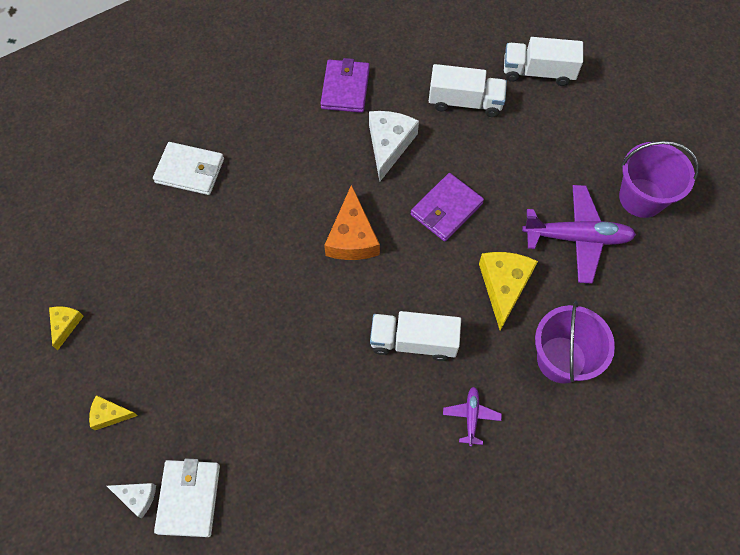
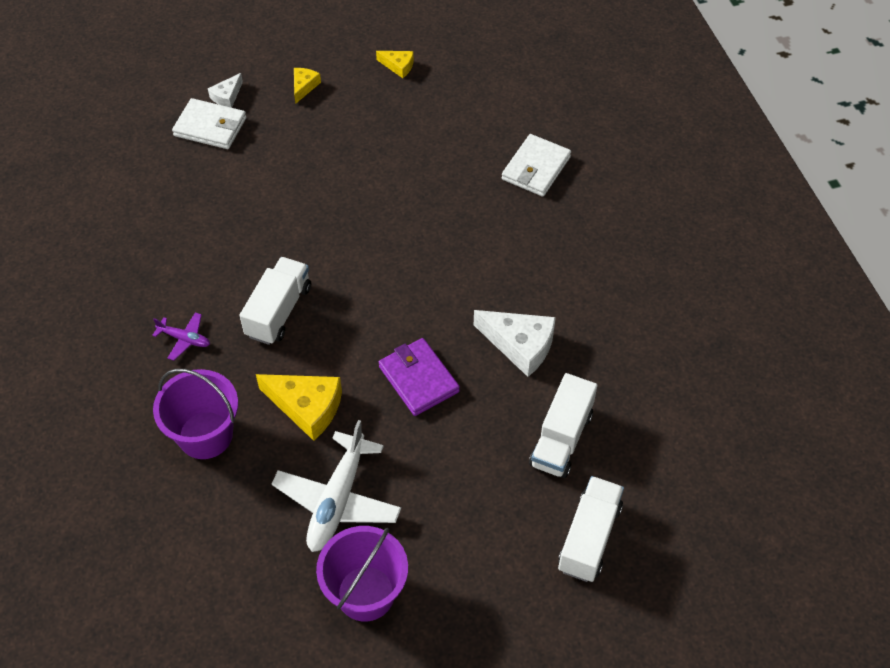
camera: 105 degrees right, 10 degrees down
(345, 88) = (611, 320): purple wallet -> none
(352, 237) = (413, 286): orange cheese -> none
(577, 238) = (337, 500): purple plane -> white plane

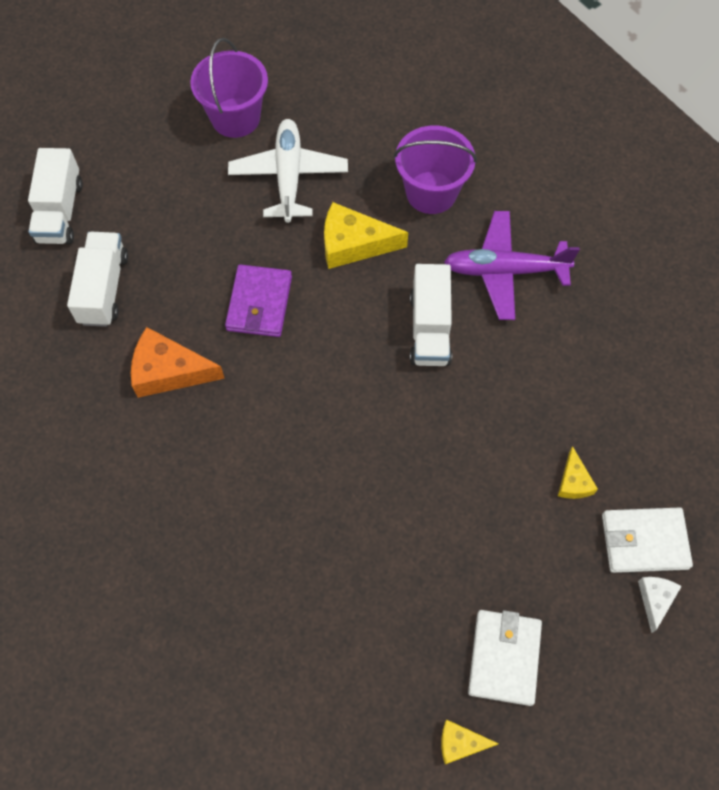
camera: 160 degrees right, 10 degrees up
(185, 339) = (504, 271): purple plane -> purple plane, size x2.05
(304, 86) = (567, 654): yellow cheese -> yellow cheese (573, 481)
(418, 379) = (259, 303): purple wallet -> purple wallet turned 60 degrees clockwise
(520, 345) = (169, 371): white cheese -> orange cheese
(536, 168) = (214, 620): white wallet -> white wallet (504, 658)

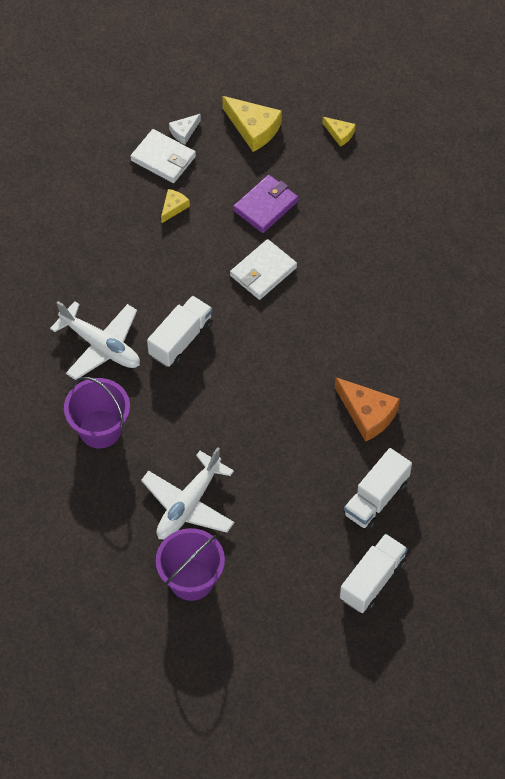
camera: 145 degrees left, 5 degrees down
(259, 303) = (277, 423): purple wallet -> purple wallet (265, 206)
(353, 244) = (183, 425): yellow cheese -> yellow cheese (253, 128)
(504, 271) = (101, 346): purple plane -> white plane
(504, 658) = (286, 154): white wallet -> white wallet (263, 271)

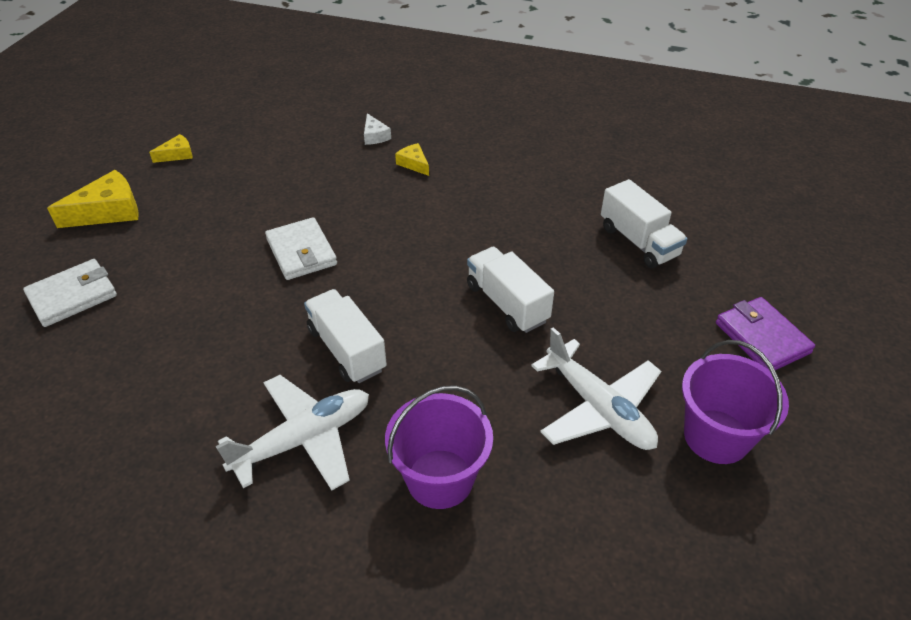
camera: 70 degrees left, 15 degrees down
(173, 207) = (151, 305): yellow cheese -> yellow cheese (414, 164)
(184, 132) = (54, 267): white cheese -> white cheese (374, 136)
(265, 206) = (217, 228): purple wallet -> purple wallet (762, 338)
(367, 414) = (530, 221): orange cheese -> none
(372, 580) = (743, 270): white truck -> white truck (507, 303)

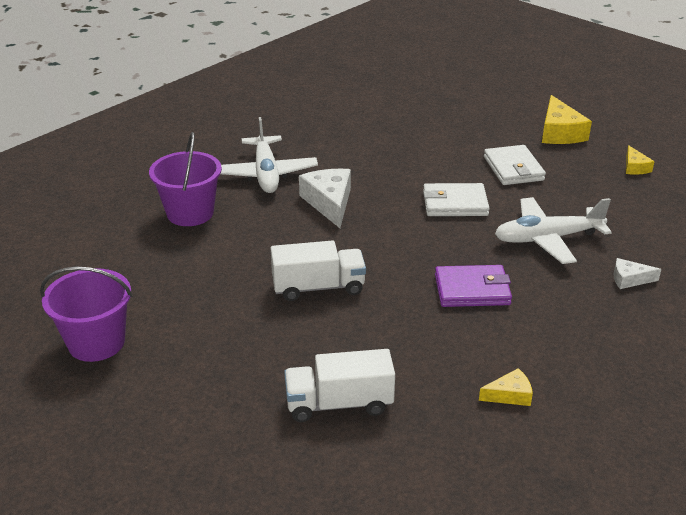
camera: 115 degrees right, 10 degrees down
(72, 296) = (463, 114): white wallet -> white wallet (513, 168)
(346, 349) = (329, 203): white truck -> white cheese
(414, 164) = (562, 292): yellow cheese -> yellow cheese (510, 395)
(599, 408) = (176, 295): white plane -> white plane (547, 239)
(762, 338) = (151, 425): purple wallet -> purple wallet (472, 290)

